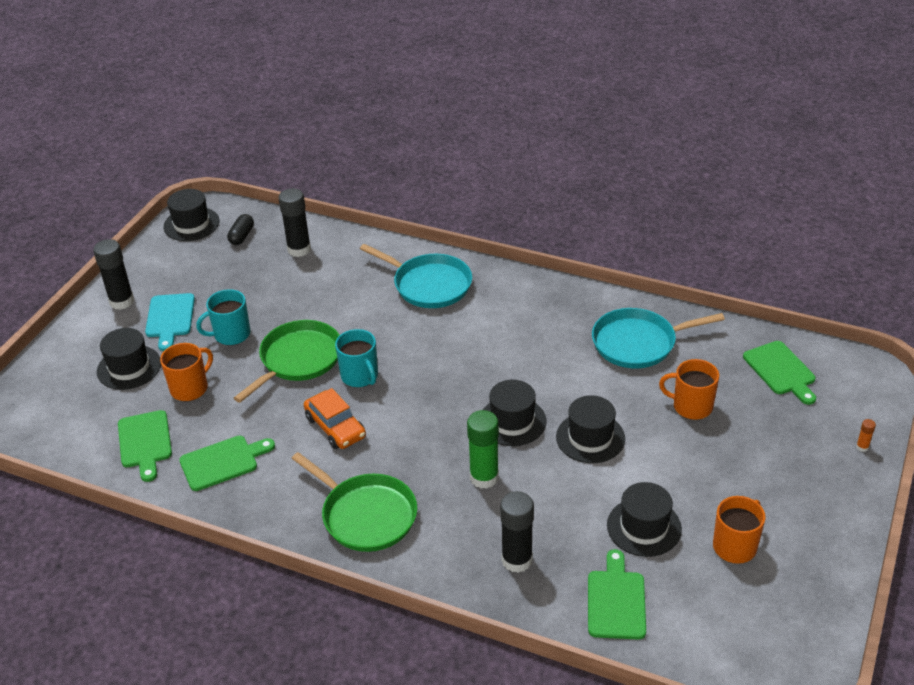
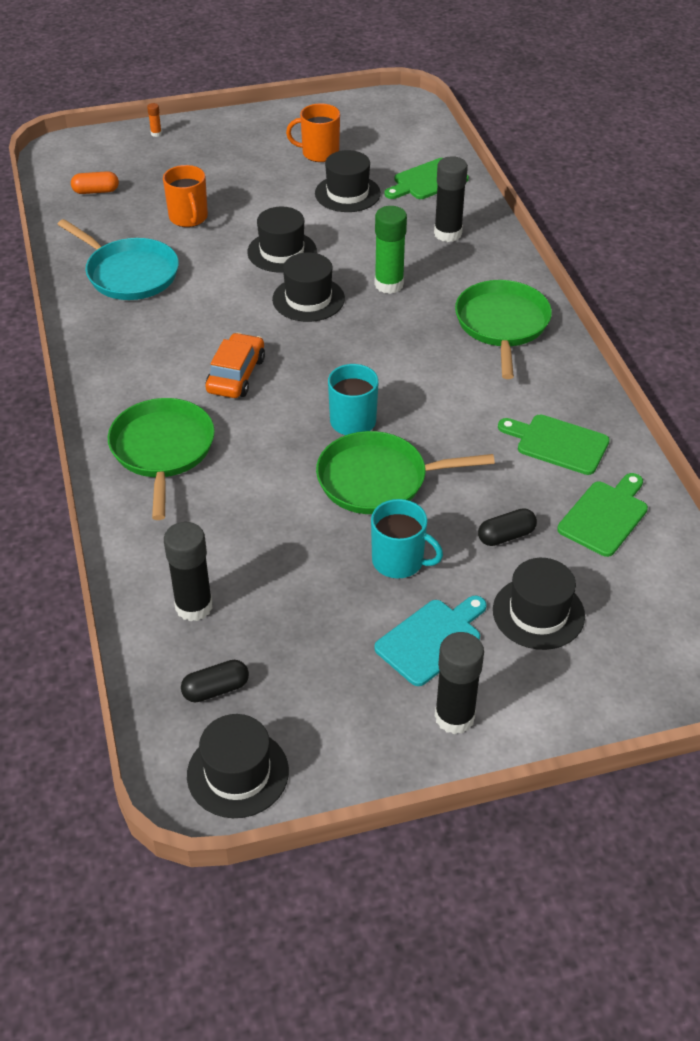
camera: 130 degrees left, 5 degrees up
(190, 388) = (506, 536): orange mug -> black capsule
(335, 427) = (434, 397): orange car -> orange car (236, 375)
(429, 285) = (162, 450): turquoise pan -> green pan
(781, 370) = (96, 191): green cutting board -> orange capsule

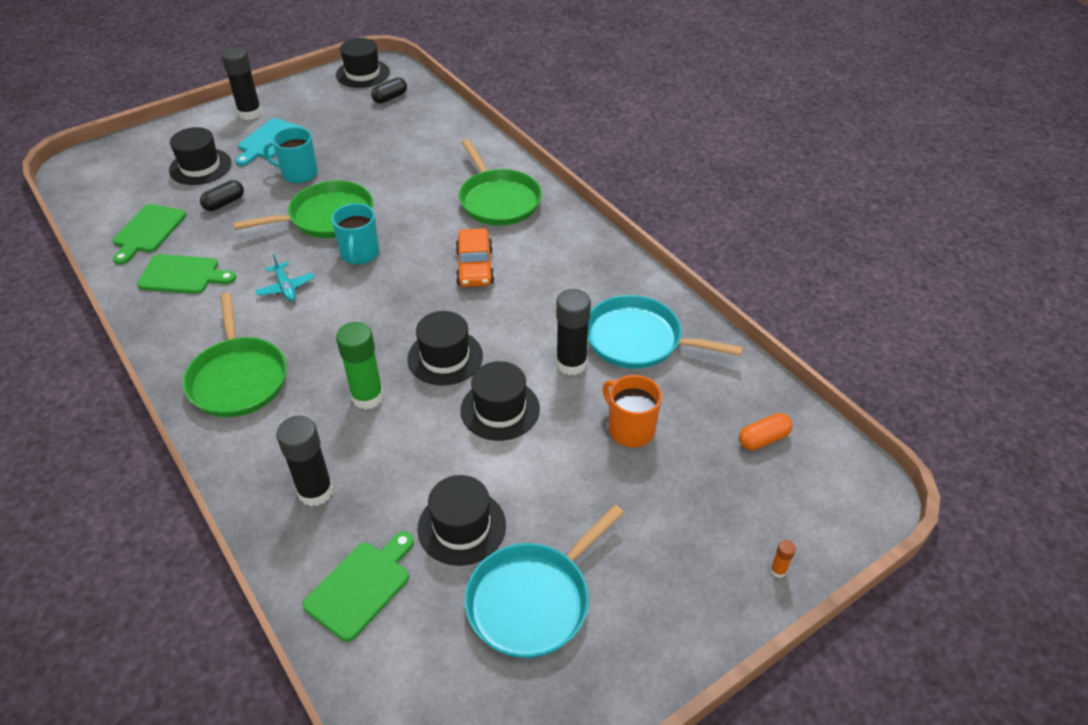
camera: 160 degrees right, 0 degrees up
(194, 606) = (423, 126): black glue stick -> black glue stick (571, 363)
(319, 153) = (532, 600): orange mug -> turquoise pan
(444, 401) = (286, 287): none -> turquoise plane

